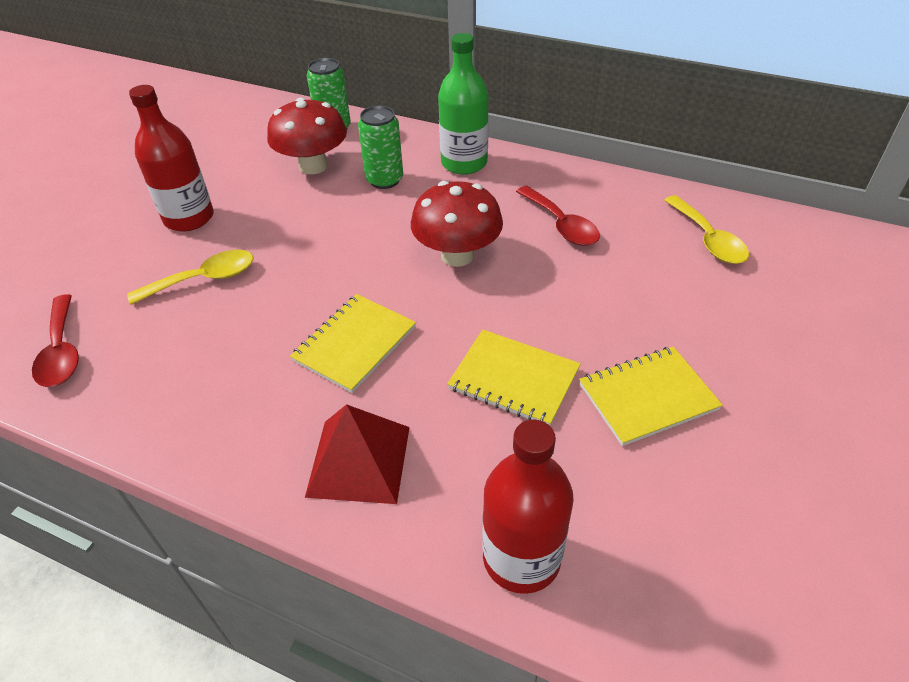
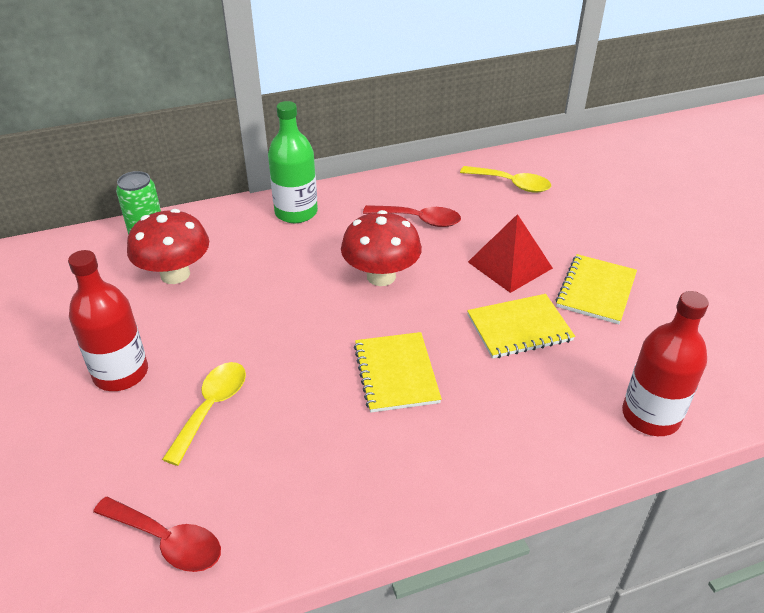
camera: 45 degrees left, 5 degrees down
(359, 461) = (501, 437): red pyramid -> red pyramid (510, 265)
(384, 180) = (252, 254): green can -> none

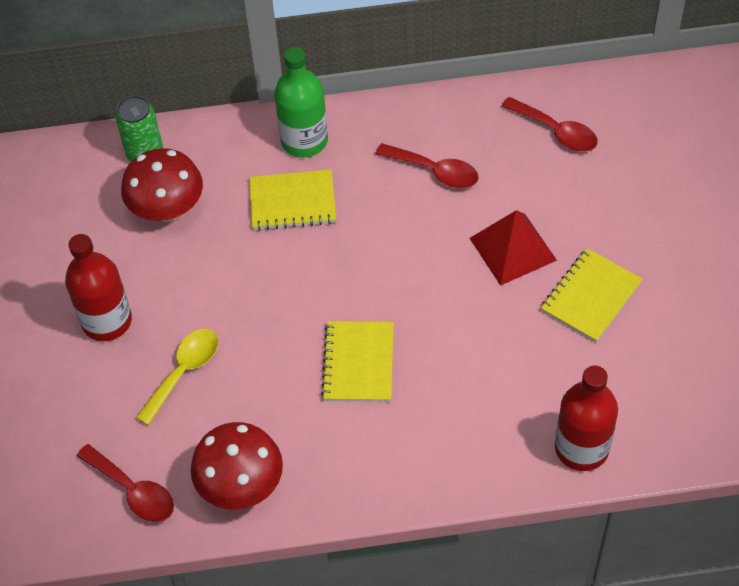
camera: 15 degrees right, 15 degrees up
(381, 276) = (374, 243): red mushroom -> red mushroom (241, 485)
(512, 184) = (556, 132): yellow spoon -> red spoon
(519, 328) = (494, 330): yellow notebook -> yellow notebook (292, 202)

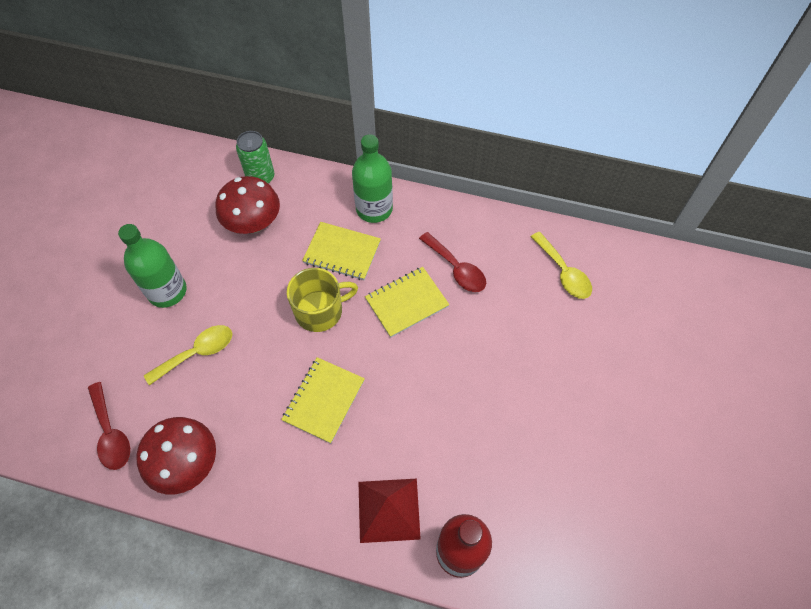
camera: 20 degrees right, 5 degrees up
(107, 321) = (167, 291): red bottle -> green bottle
(302, 273) = (320, 310): none -> yellow mug
(513, 249) = (485, 355): red pyramid -> red pyramid (389, 510)
(556, 132) = (563, 272): red spoon -> yellow spoon
(591, 297) = (528, 421): yellow notebook -> yellow notebook (406, 303)

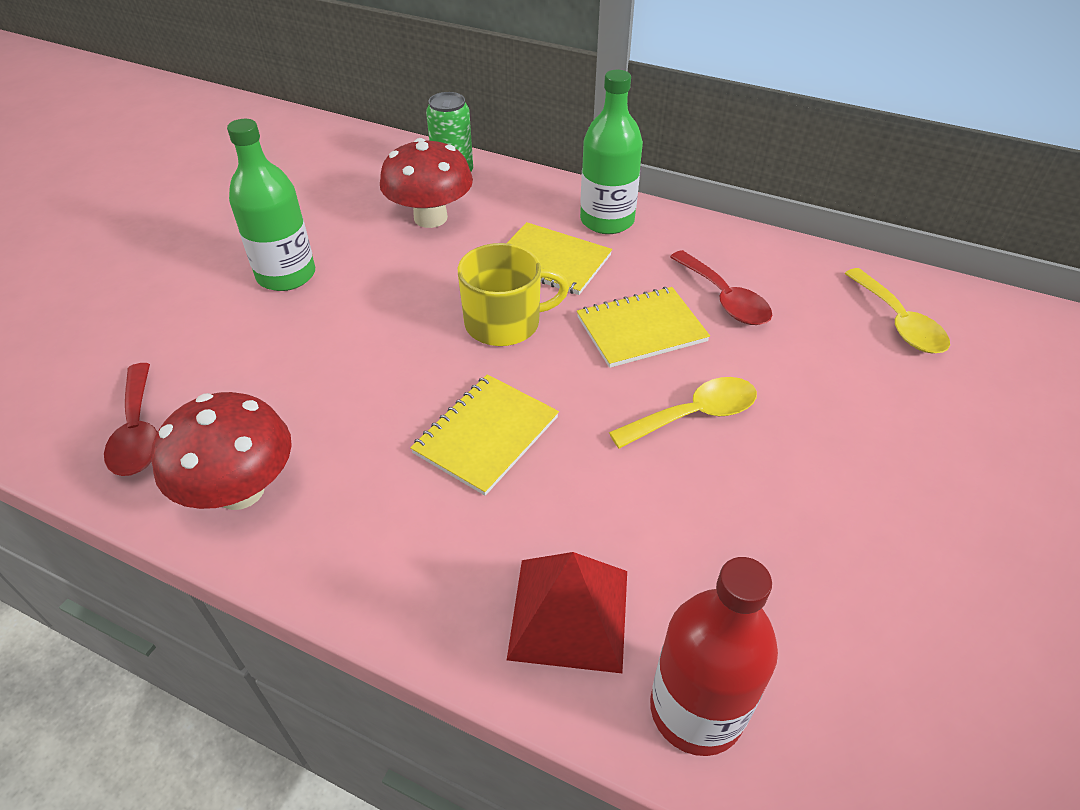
camera: 10 degrees right, 15 degrees down
(197, 353) = (306, 349): yellow spoon -> yellow spoon (694, 415)

